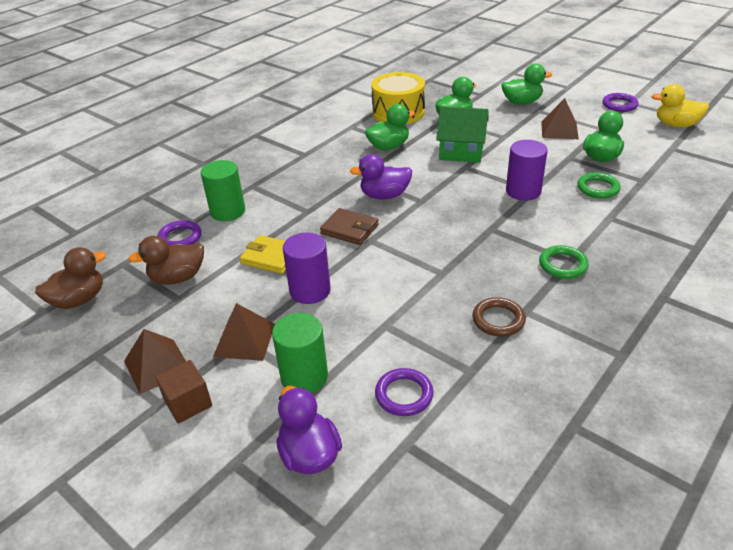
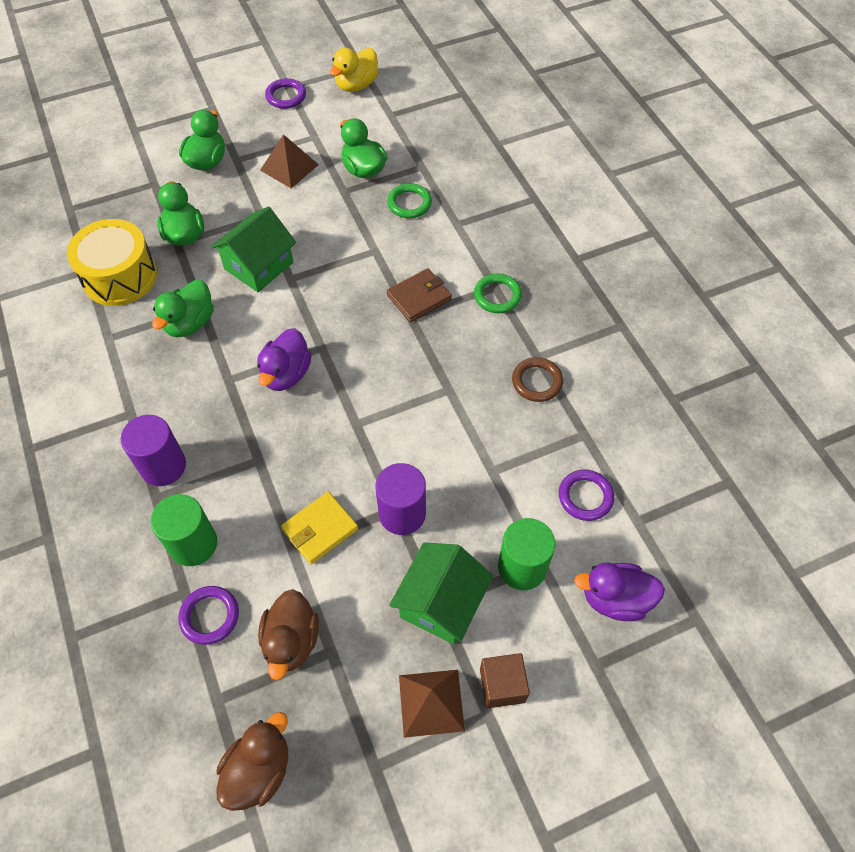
camera: 65 degrees left, 20 degrees up
(79, 300) = (259, 770): brown duck -> brown duck turned 45 degrees clockwise
(245, 340) = (441, 603): brown pyramid -> green house
(349, 229) = (323, 434): brown wallet -> brown wallet (419, 297)
(388, 146) = (190, 323): green duck -> green duck turned 150 degrees counterclockwise
(523, 191) = (371, 258): purple cylinder -> purple cylinder (163, 466)

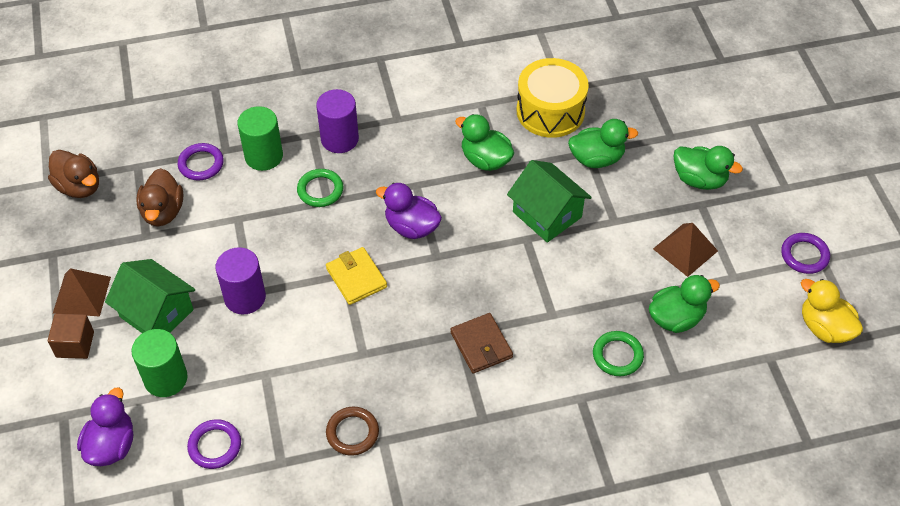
camera: 100 degrees right, 5 degrees down
(291, 641) = (163, 212): brown duck -> brown duck turned 105 degrees counterclockwise
(320, 529) = (249, 238): yellow wallet -> yellow wallet (356, 278)
(497, 296) = (470, 418): green ring -> green ring (320, 190)

